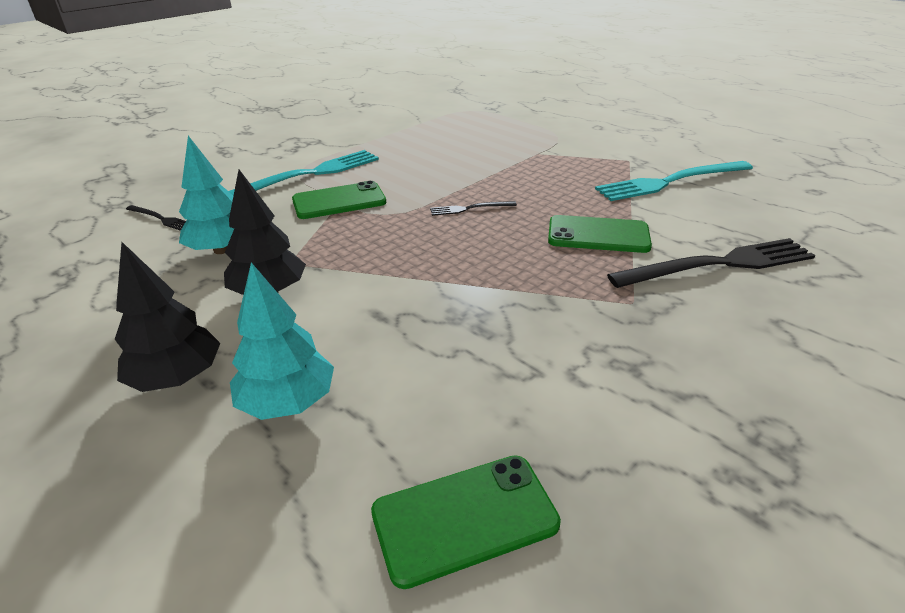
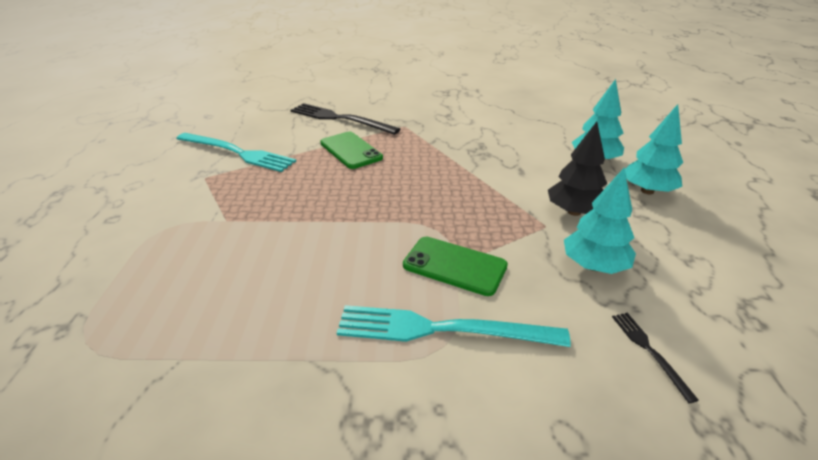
camera: 135 degrees left, 0 degrees up
(177, 378) = (647, 191): black tree -> turquoise tree
(464, 518) = (554, 116): green phone -> none
(469, 208) = (377, 201): black fork -> none

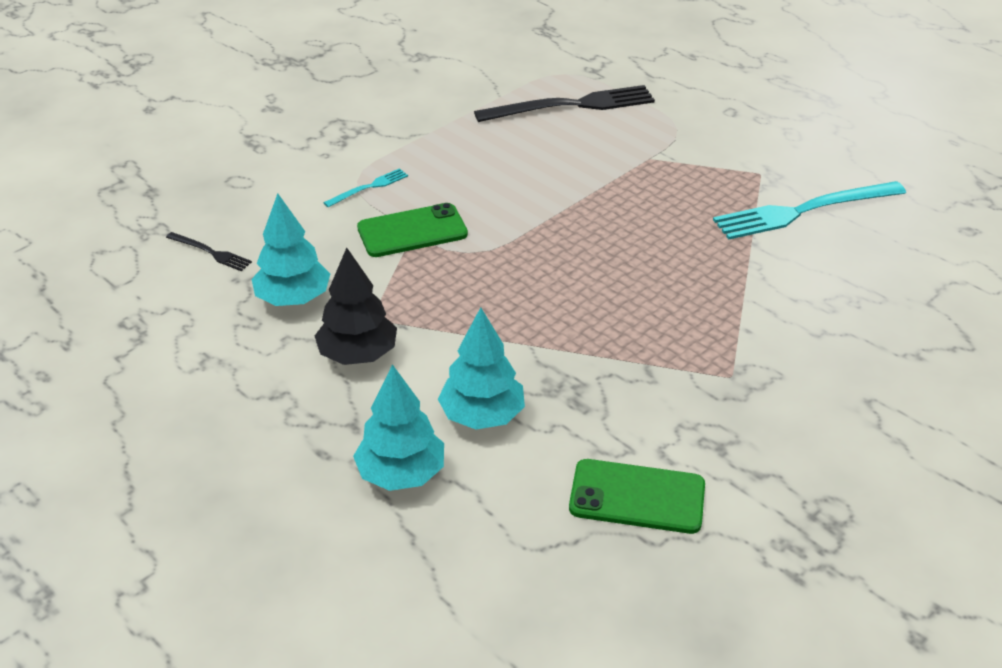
camera: 135 degrees right, 5 degrees up
(340, 119) = (829, 332): black fork -> black fork (571, 106)
(351, 150) = (707, 289): green phone -> green phone (637, 497)
(441, 329) = (369, 187): turquoise fork -> turquoise fork, size x0.47
(647, 191) = (292, 448): turquoise tree -> turquoise tree (482, 416)

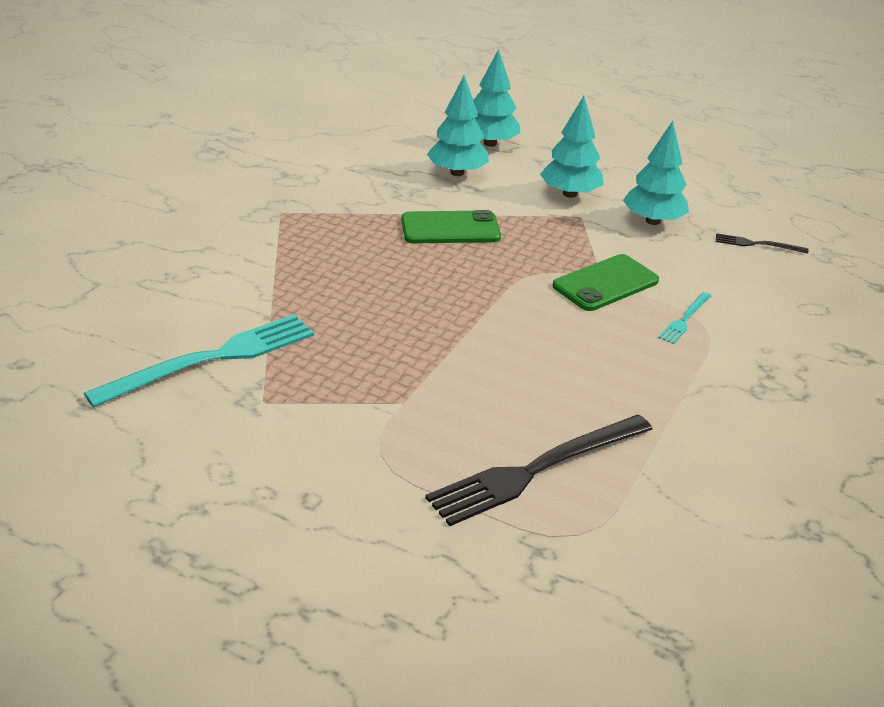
camera: 160 degrees right, 5 degrees down
(358, 355) = (570, 194): black tree -> turquoise tree
(637, 497) = (337, 148): green phone -> green phone (450, 228)

